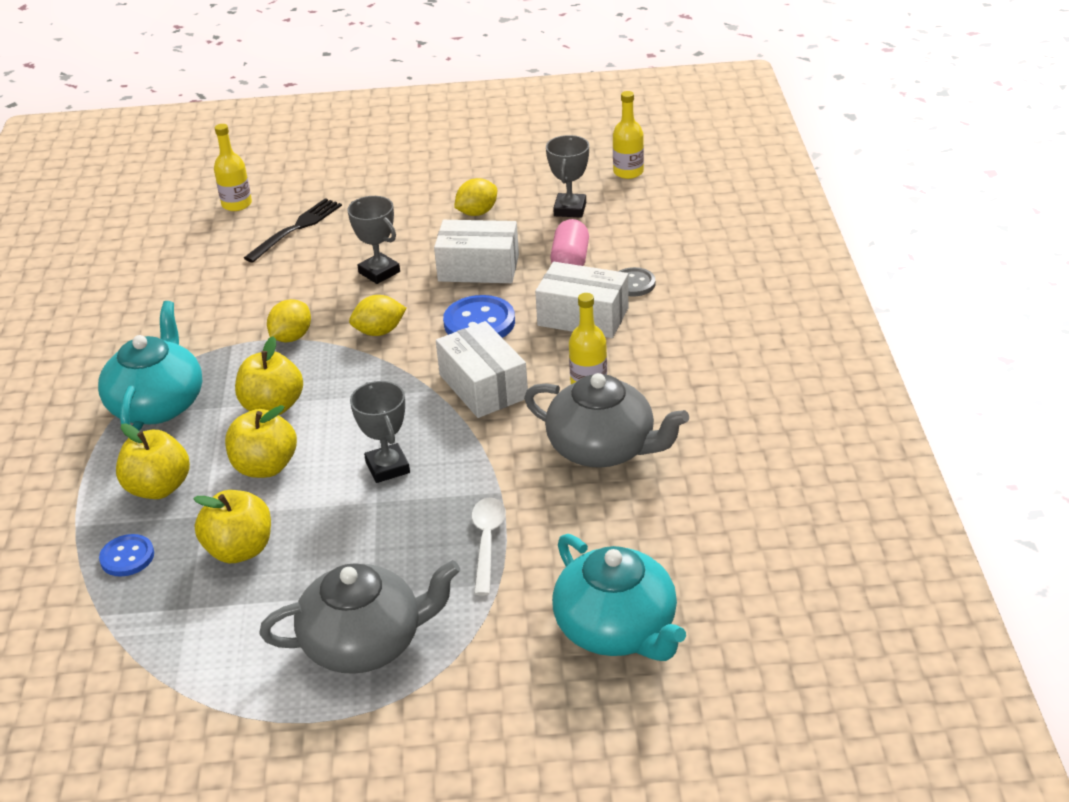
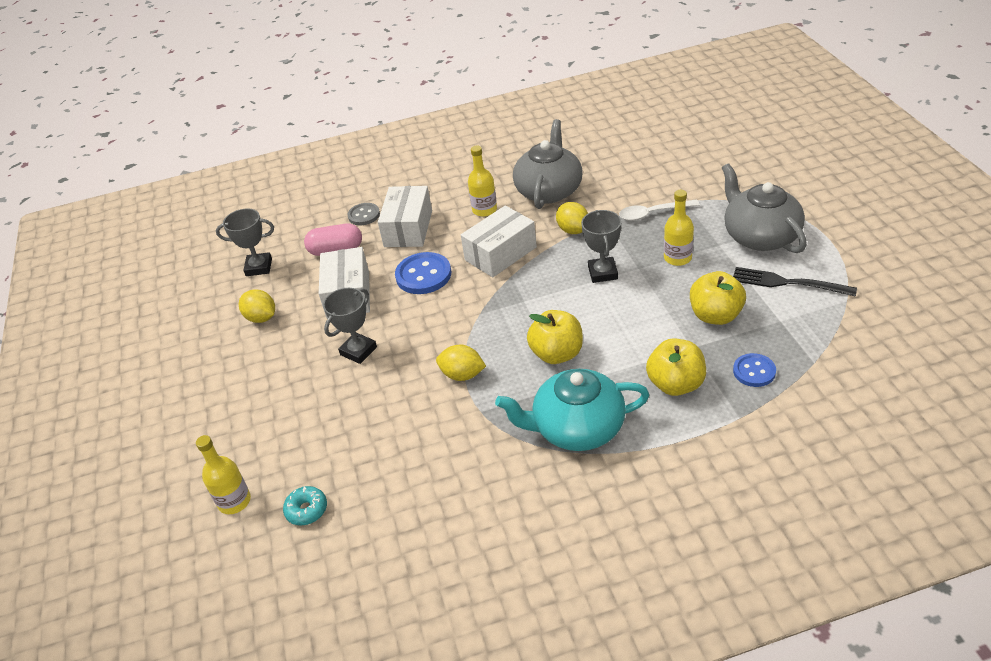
camera: 100 degrees left, 5 degrees up
(196, 240) = (307, 510): none -> turquoise donut
(265, 467) = (627, 333): yellow apple -> none
(296, 228) = (284, 433): black fork -> black fork (787, 283)
(379, 331) = (445, 325): yellow lemon -> yellow lemon (573, 230)
(387, 467) = (602, 273): grey trophy -> grey trophy turned 60 degrees counterclockwise
(617, 629) = (695, 155): turquoise teapot -> none
(628, 172) = (202, 249): yellow bottle -> yellow bottle (677, 258)

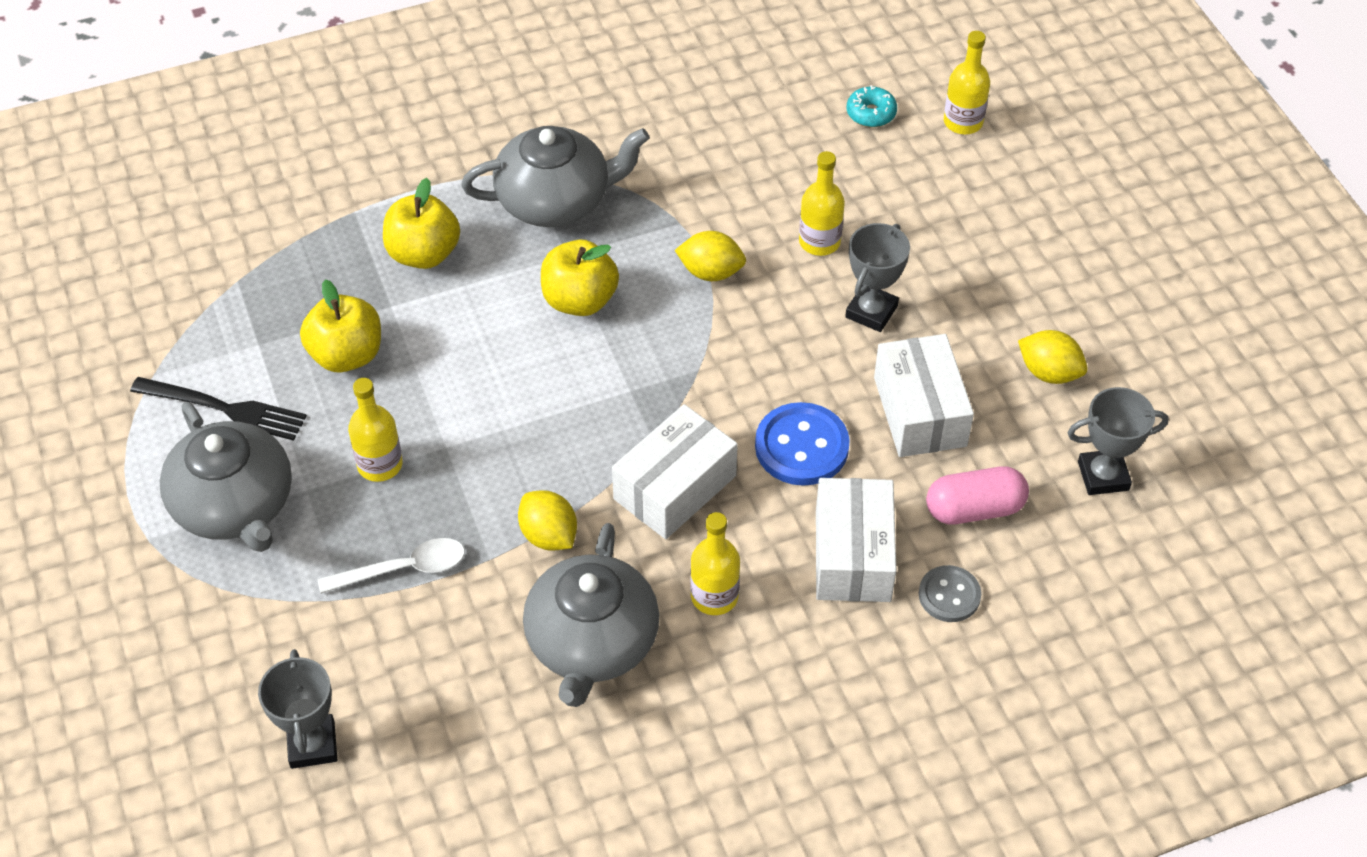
camera: 170 degrees right, 10 degrees up
(380, 398) = (819, 242): none -> yellow bottle
(577, 428) = (555, 200): turquoise teapot -> grey teapot
(602, 273) = (504, 439): grey trophy -> grey trophy (312, 744)
(754, 371) = (318, 269): blue button -> none

